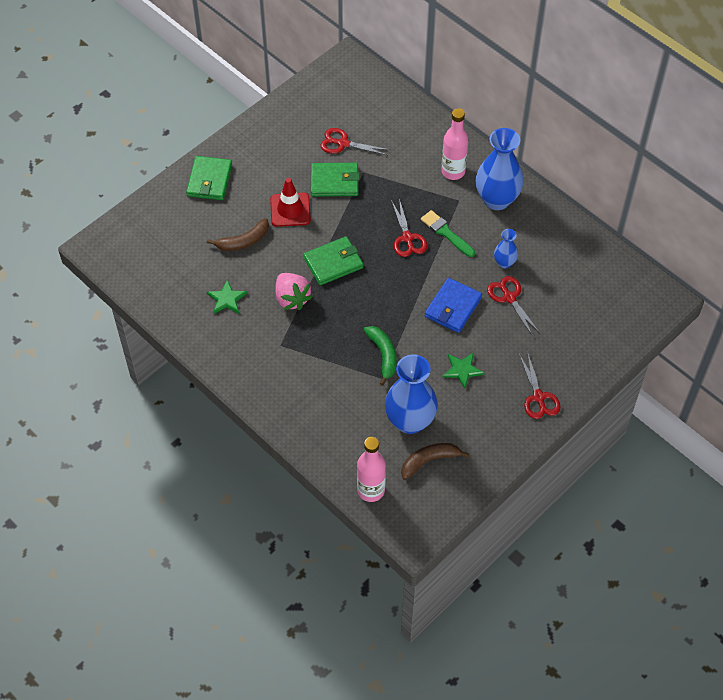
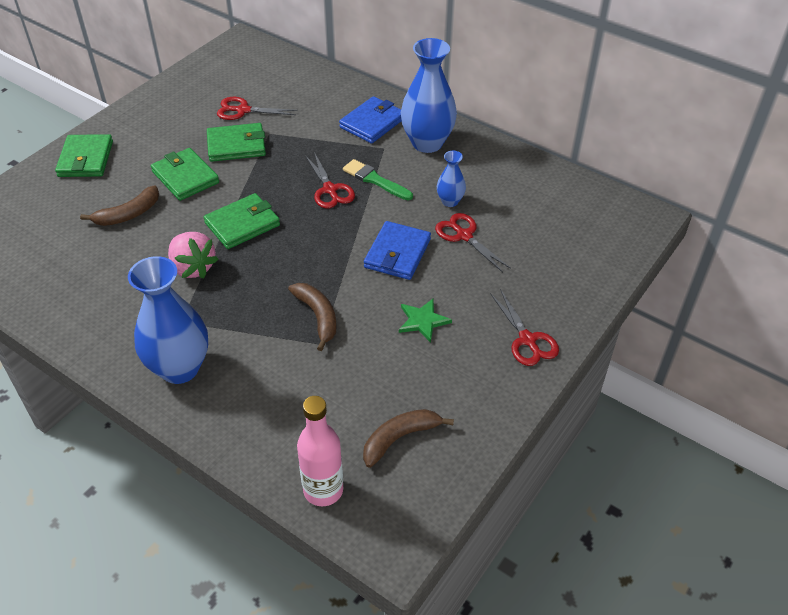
camera: 10 degrees left, 10 degrees down
(226, 299) = (107, 277): green star -> none
(290, 210) = (185, 177): red traffic cone -> green wallet
(383, 355) = (318, 316): green banana -> brown banana
(410, 421) = (365, 391): blue vase -> blue vase (179, 368)
(453, 171) = (372, 123): pink bottle -> blue wallet

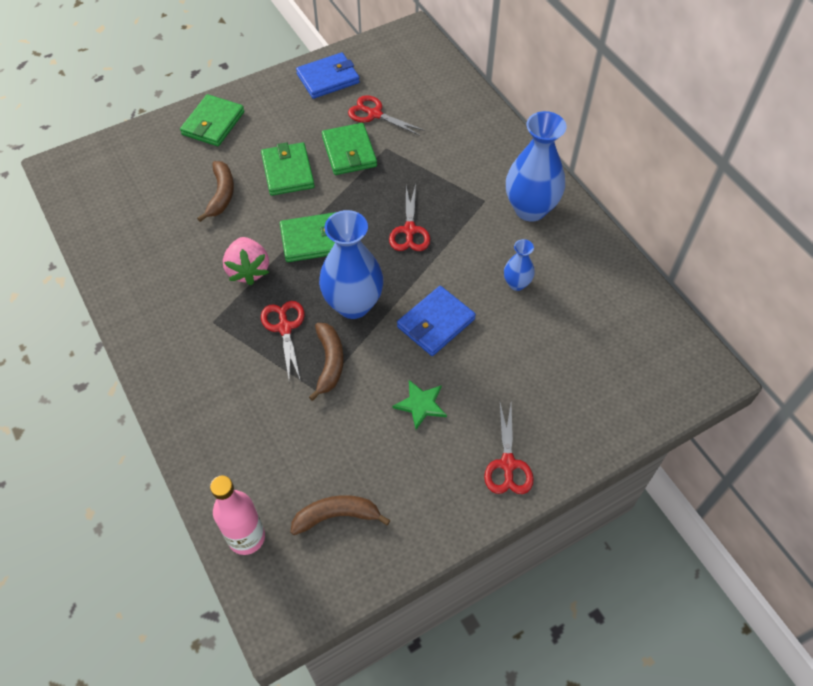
camera: 25 degrees right, 10 degrees up
(128, 214) = (221, 194): brown banana -> brown banana turned 75 degrees counterclockwise
(179, 368) = (189, 368): blue vase -> blue vase (353, 304)
(236, 145) = (349, 152): green wallet -> green wallet turned 60 degrees clockwise
(372, 123) = (488, 168): blue wallet -> blue wallet (328, 78)
(375, 180) = (457, 234): green brush -> none
(464, 235) = (509, 327): red scissors -> red scissors (285, 328)

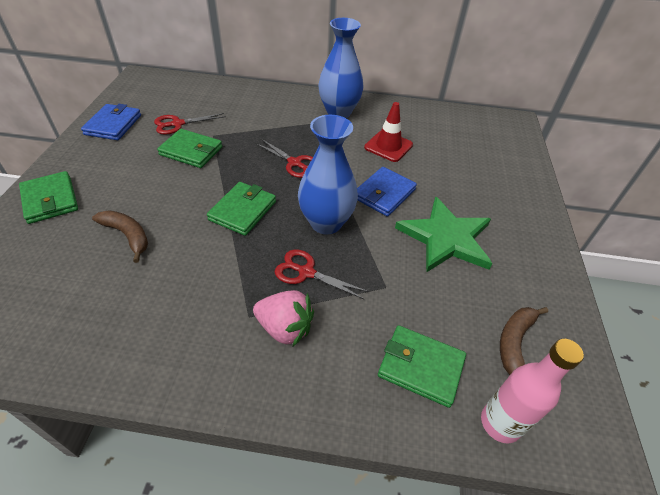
camera: 55 degrees left, 10 degrees down
(248, 270) = (224, 262): pink strawberry -> pink strawberry (285, 328)
(288, 172) = (162, 188): green wallet -> green wallet (420, 367)
(329, 362) = (365, 265): brown banana -> none
(420, 404) = (446, 238): green star -> green star, size x2.09
(436, 323) = (384, 194): blue wallet -> blue wallet turned 45 degrees clockwise
(507, 464) = (525, 225): red scissors -> none
(516, 284) = (388, 146): blue vase -> red traffic cone

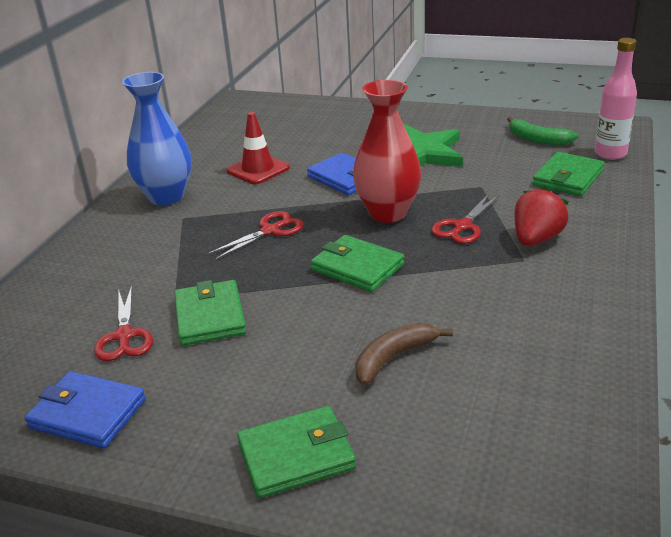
camera: 75 degrees left, 15 degrees down
(191, 151) = (210, 316): green wallet -> green wallet turned 45 degrees counterclockwise
(285, 328) = (536, 239): pink strawberry -> red strawberry
(326, 223) = (387, 213): blue vase -> red vase
(514, 342) = (537, 139): brown banana -> green banana

